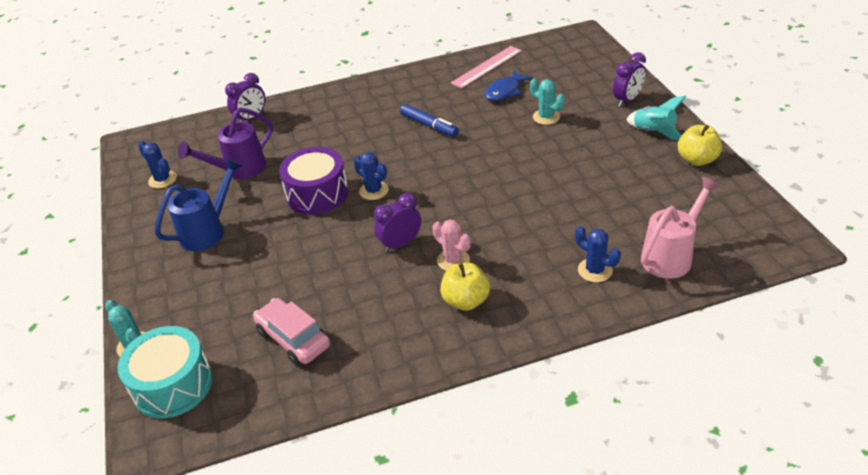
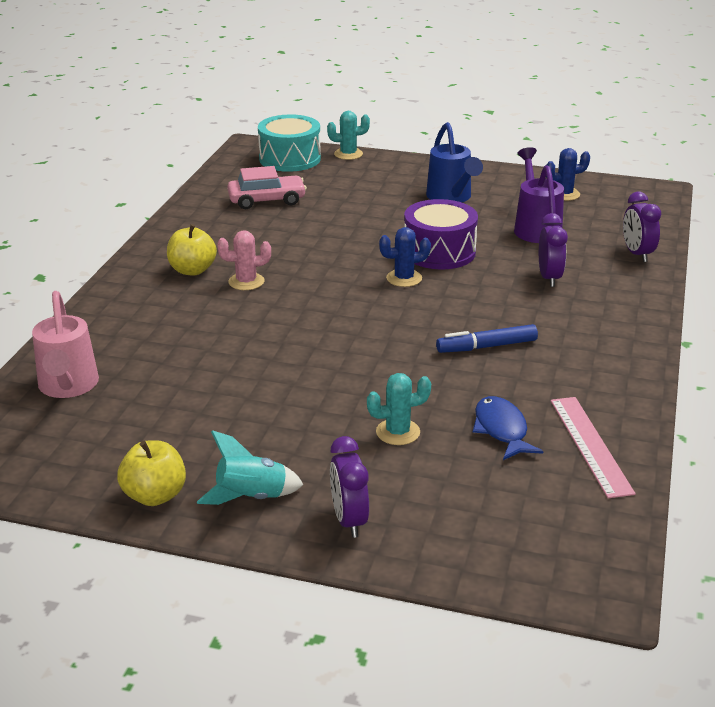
camera: 120 degrees right, 10 degrees down
(400, 244) = (305, 267): purple clock -> purple clock (549, 278)
(595, 270) = (122, 339): blue cactus -> none

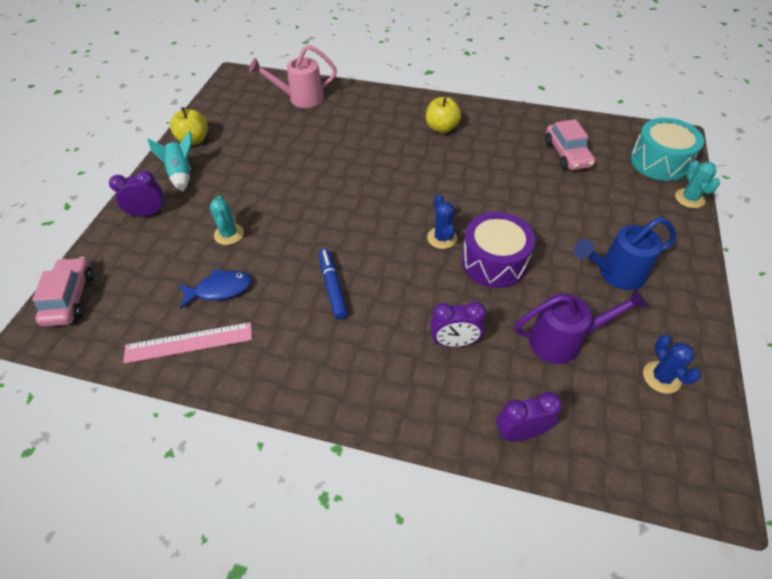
camera: 90 degrees right, 20 degrees up
(246, 282) = (427, 153): pink cactus -> none
(538, 572) = (70, 298): none -> pink car

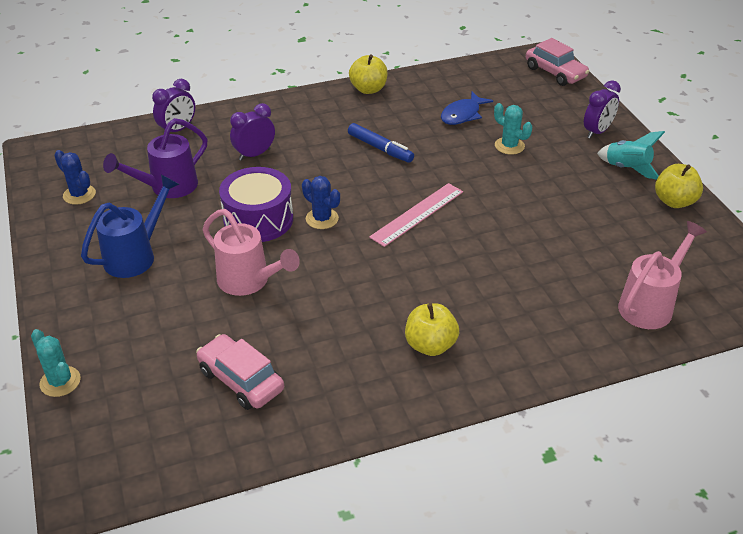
camera: 145 degrees right, 10 degrees down
(189, 343) = (441, 85): pink ruler -> pink ruler (417, 214)
(263, 382) = (368, 89): none -> yellow apple
(530, 212) = (249, 281): none -> pink watering can
(659, 162) = (107, 427): turquoise drum -> none

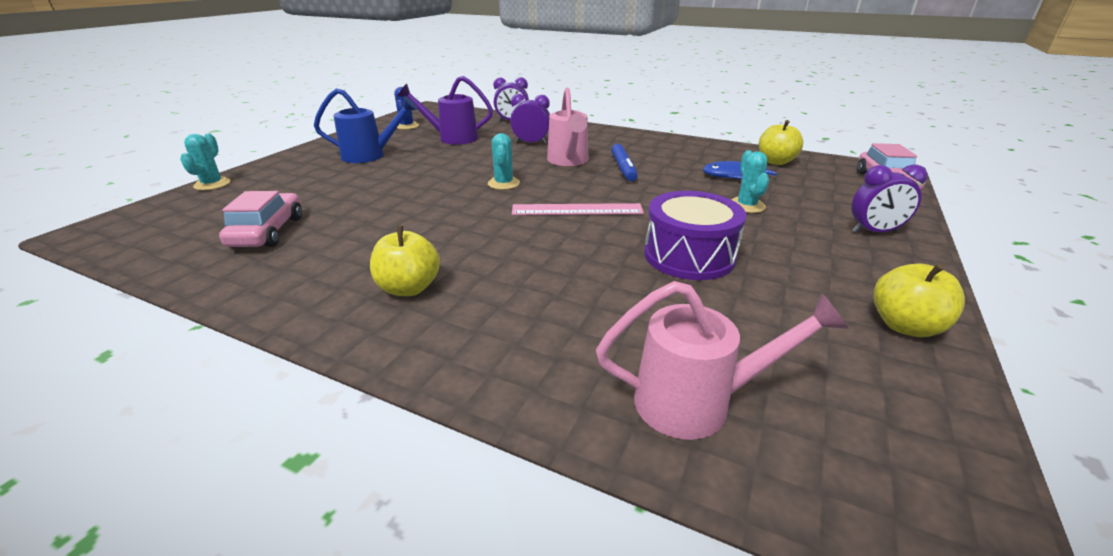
camera: 45 degrees right, 10 degrees down
(249, 281) = (391, 191): pink watering can -> pink watering can (568, 161)
(258, 219) = (466, 168): purple drum -> purple drum (689, 255)
(322, 219) = (503, 183): blue cactus -> turquoise cactus
(368, 89) = (675, 141): yellow apple -> yellow apple (775, 162)
(627, 168) = (871, 271): turquoise rocket -> none

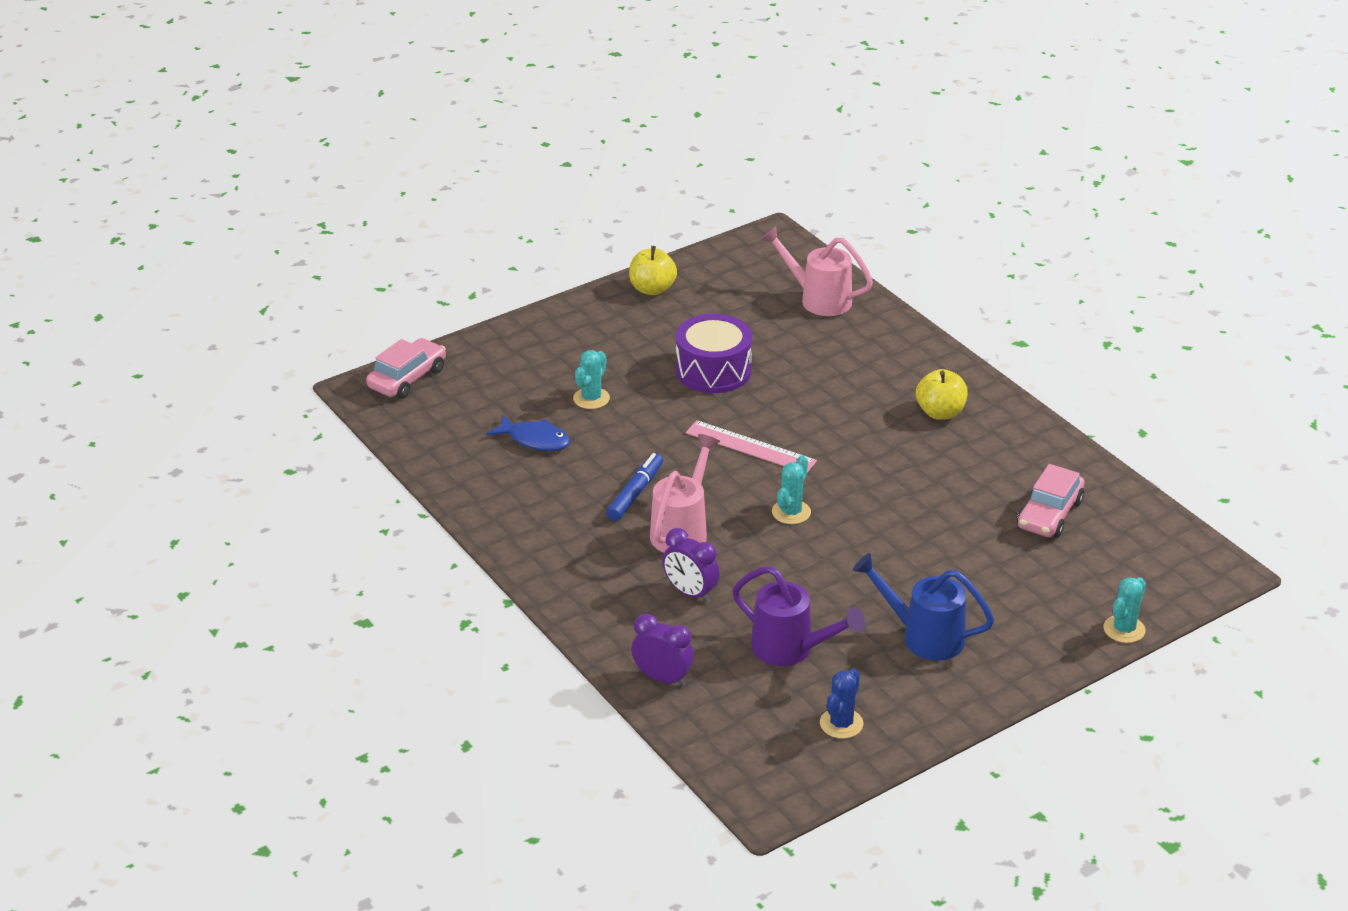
camera: 150 degrees left, 5 degrees up
(775, 162) = (451, 444): yellow apple -> none
(874, 232) = (537, 340): purple clock -> none

